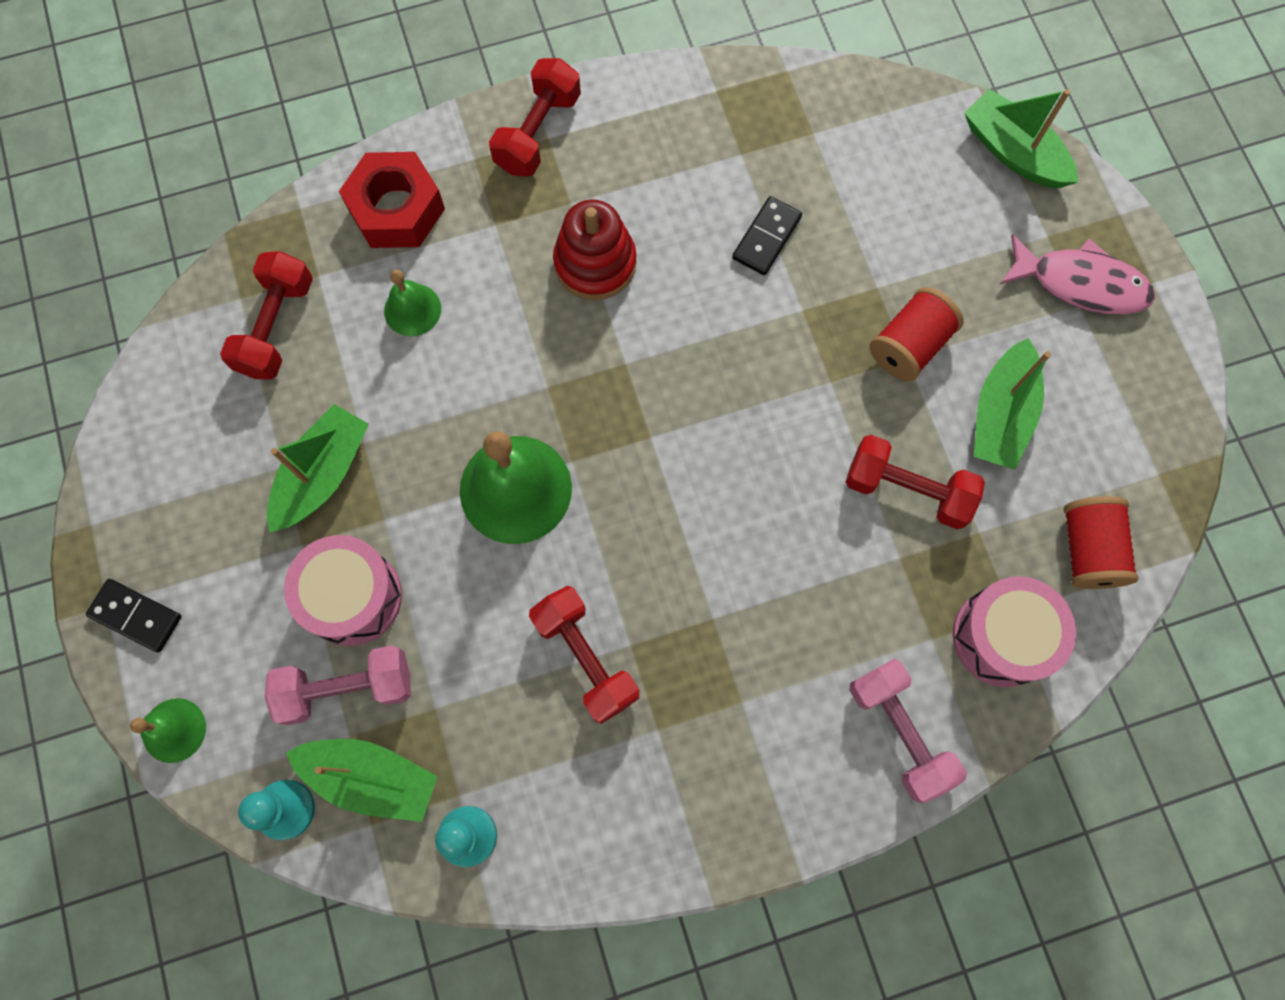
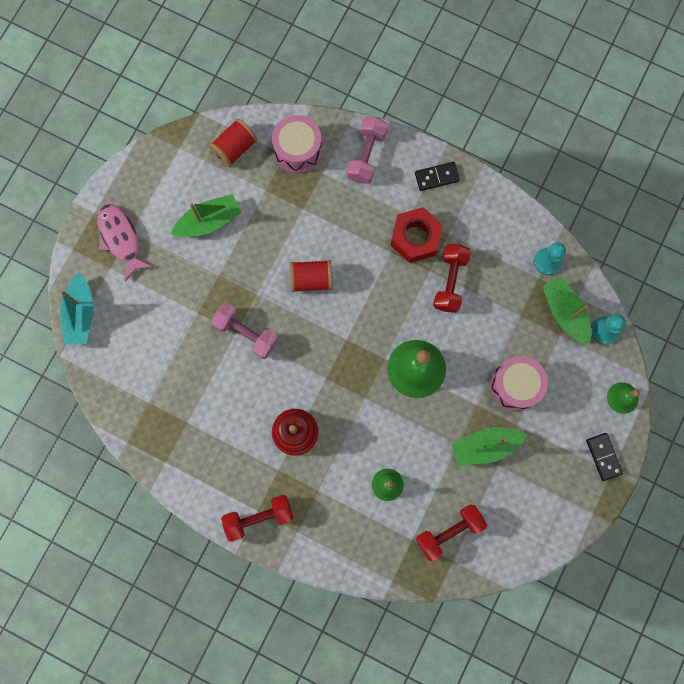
camera: 135 degrees left, 5 degrees up
(347, 688) = (546, 353): pink dumbbell -> pink dumbbell (246, 333)
(396, 209) = (352, 539): red nut -> red nut (415, 238)
(766, 238) = (217, 375): black domino -> black domino (437, 177)
(907, 489) = (273, 229): red dumbbell -> none
(909, 346) = (212, 279): red spool -> red spool (312, 279)
(1013, 152) = (81, 314): green boat -> turquoise boat

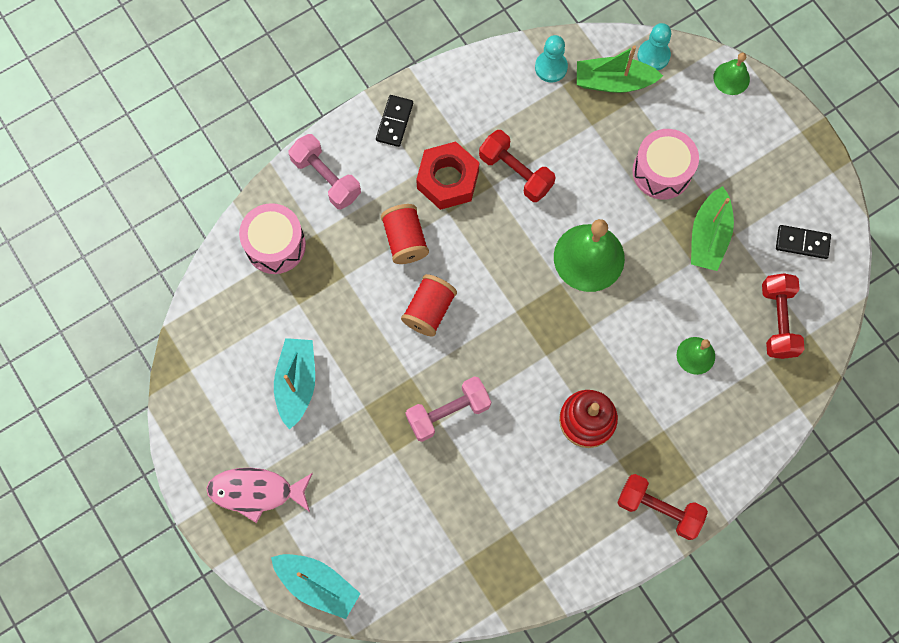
camera: 60 degrees left, 5 degrees down
(209, 221) = (296, 383): green boat -> turquoise boat
(235, 148) = (230, 310): red spool -> red spool (405, 240)
(259, 517) = (659, 509): red dumbbell -> red dumbbell turned 75 degrees counterclockwise
(603, 457) = (781, 130): black domino -> black domino (802, 243)

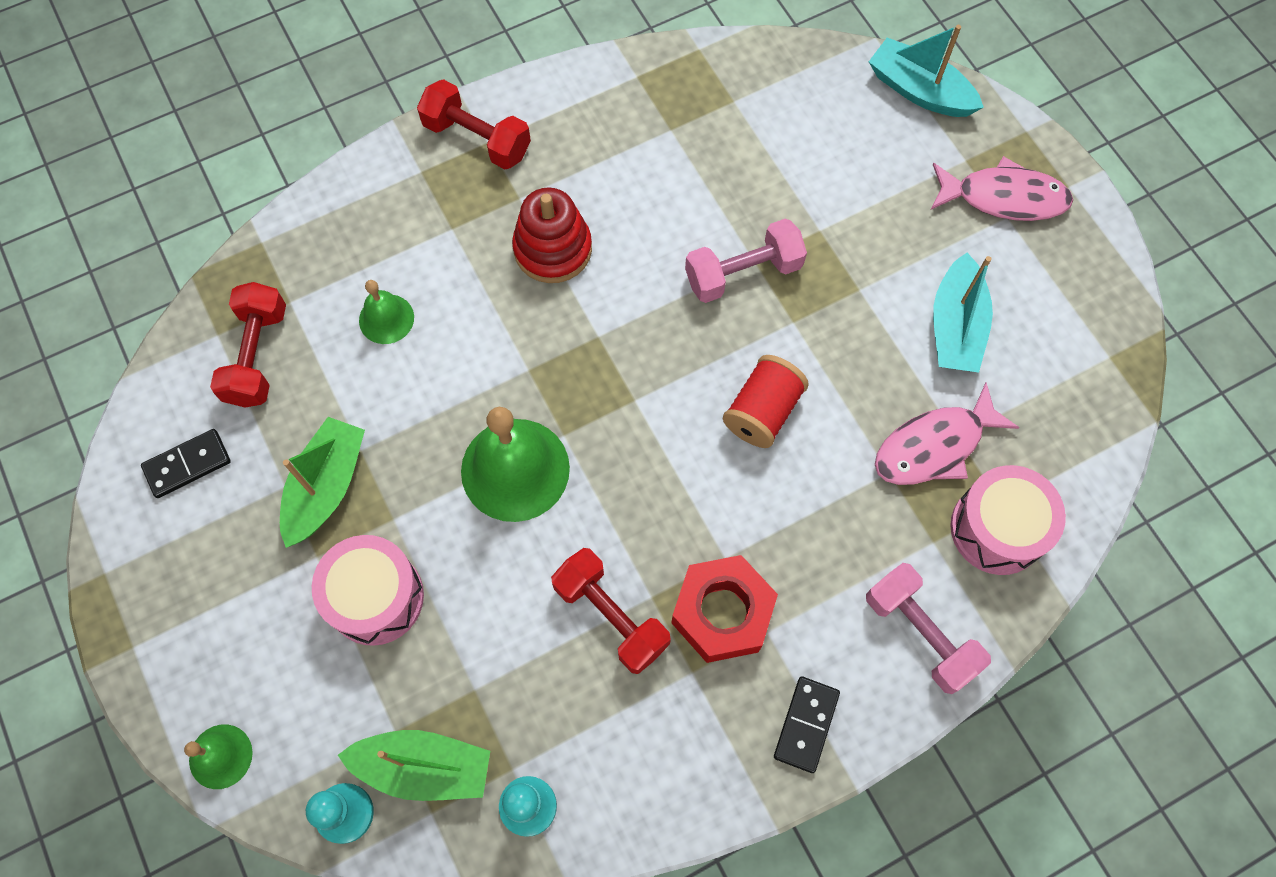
camera: 175 degrees left, 5 degrees down
(314, 296) = (934, 446): none -> pink fish
(405, 240) = (795, 520): red spool -> none
(802, 243) = (187, 464): black domino -> black domino turned 45 degrees counterclockwise

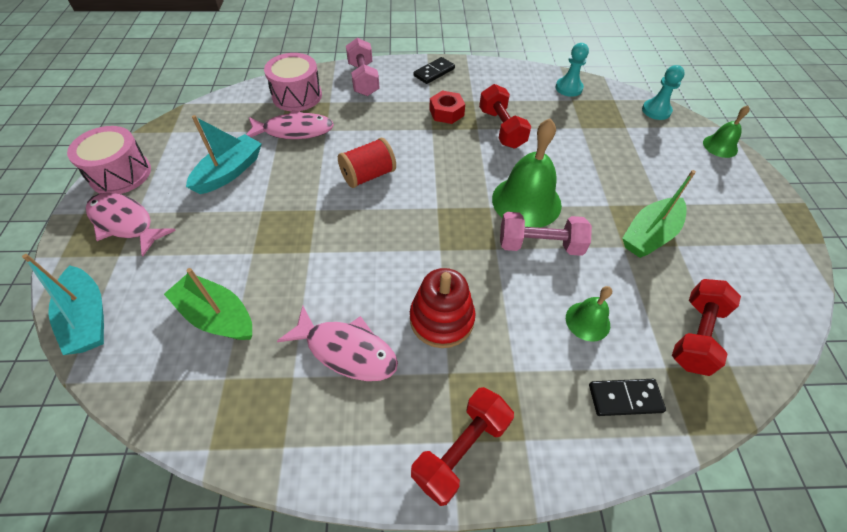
camera: 155 degrees left, 15 degrees down
(187, 464) = (749, 282): black domino -> black domino (625, 398)
(375, 597) = (626, 175): pink drum -> pink drum (120, 174)
(424, 767) = (614, 112): green boat -> green boat (217, 316)
(477, 138) = (461, 450): red dumbbell -> red dumbbell turned 75 degrees clockwise
(634, 174) = (346, 350): none -> pink fish
(722, 613) = (446, 112): red nut -> red nut, size x0.66
(743, 273) = (322, 248): pink dumbbell -> pink dumbbell (540, 245)

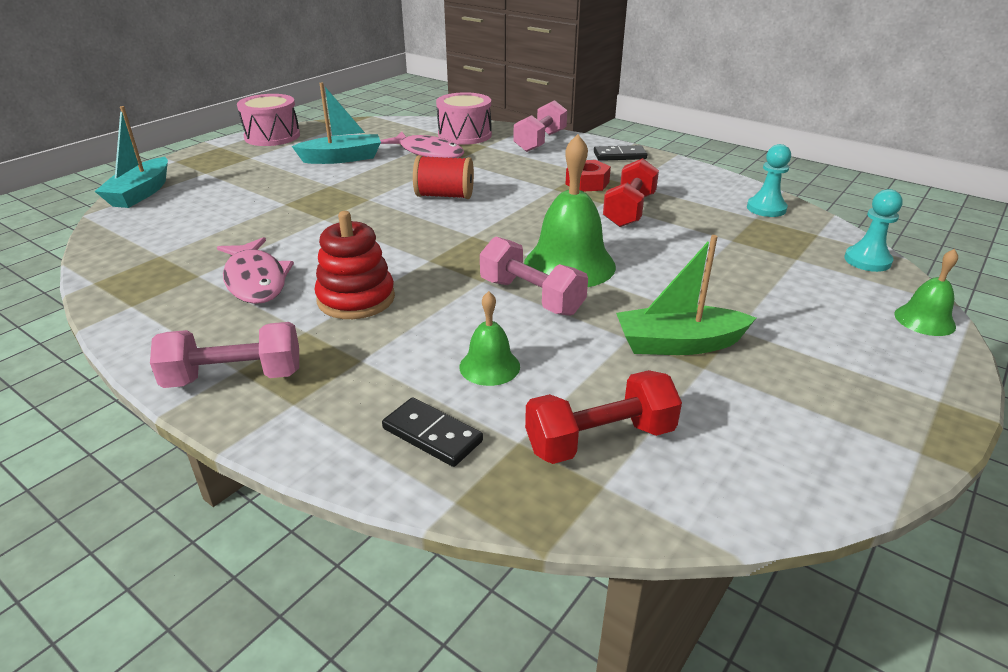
camera: 40 degrees right, 20 degrees down
(125, 223) = (235, 159): pink fish -> none
(217, 316) = (208, 224): green boat -> none
(461, 450) = (234, 377): red dumbbell -> pink dumbbell

